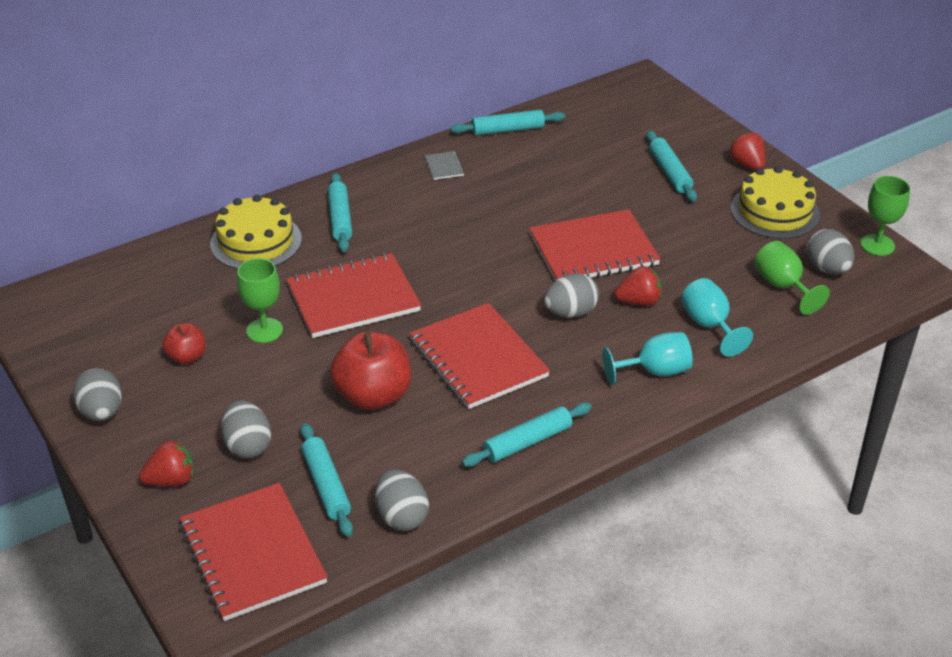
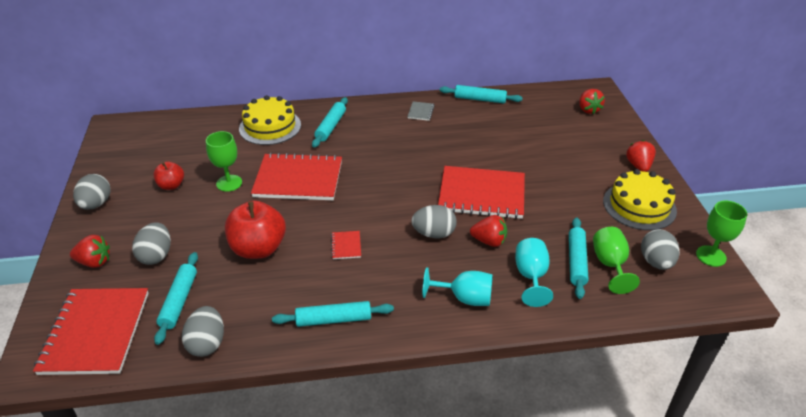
camera: 25 degrees right, 0 degrees up
(478, 358) = (346, 246): red notebook -> red notebook, size x0.40
(648, 109) = (588, 110): none -> red strawberry
(670, 172) = (575, 156): turquoise rolling pin -> turquoise rolling pin (576, 261)

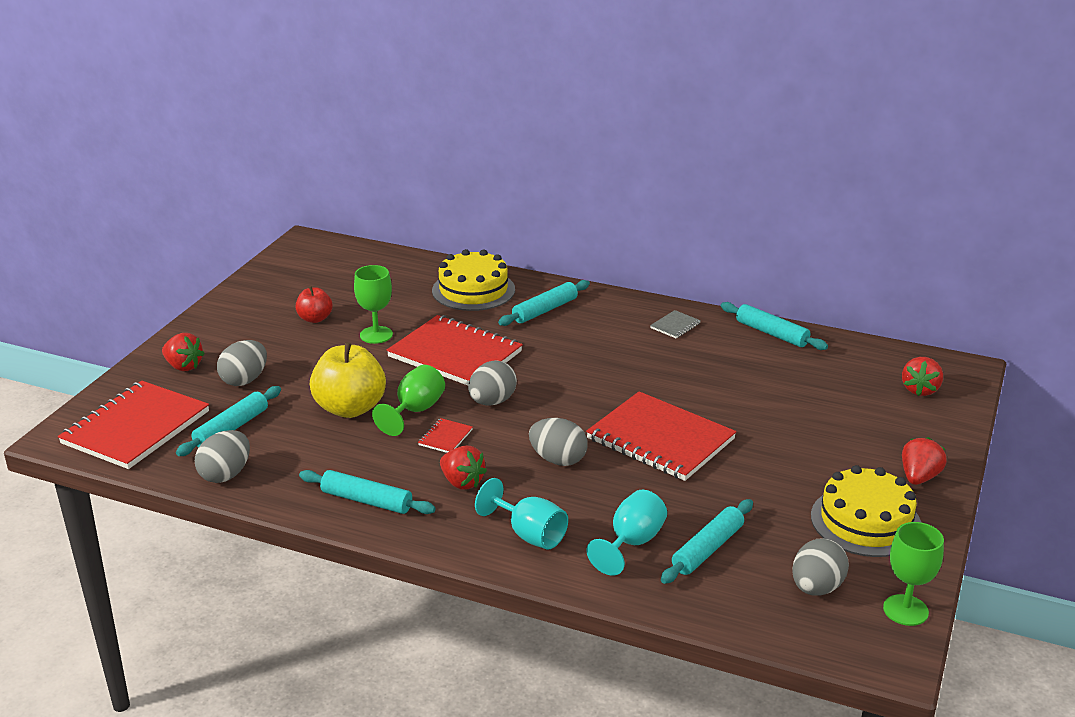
camera: 30 degrees right, 10 degrees down
(96, 204) = (227, 314): grey egg -> grey egg (492, 402)
(258, 249) = (350, 408): red apple -> yellow apple
(489, 241) = (618, 490): red strawberry -> red strawberry (462, 482)
(610, 265) = (749, 568): green goblet -> green goblet (415, 411)

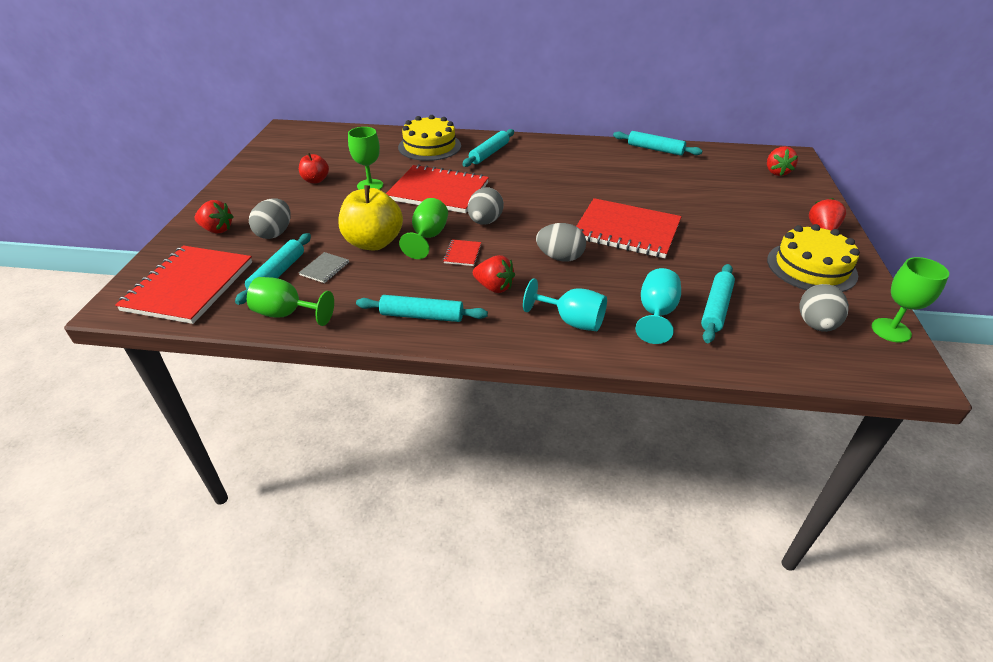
camera: 15 degrees left, 10 degrees up
(225, 474) = (287, 314): grey egg -> green goblet
(675, 326) = (587, 152): grey notebook -> grey notebook (324, 269)

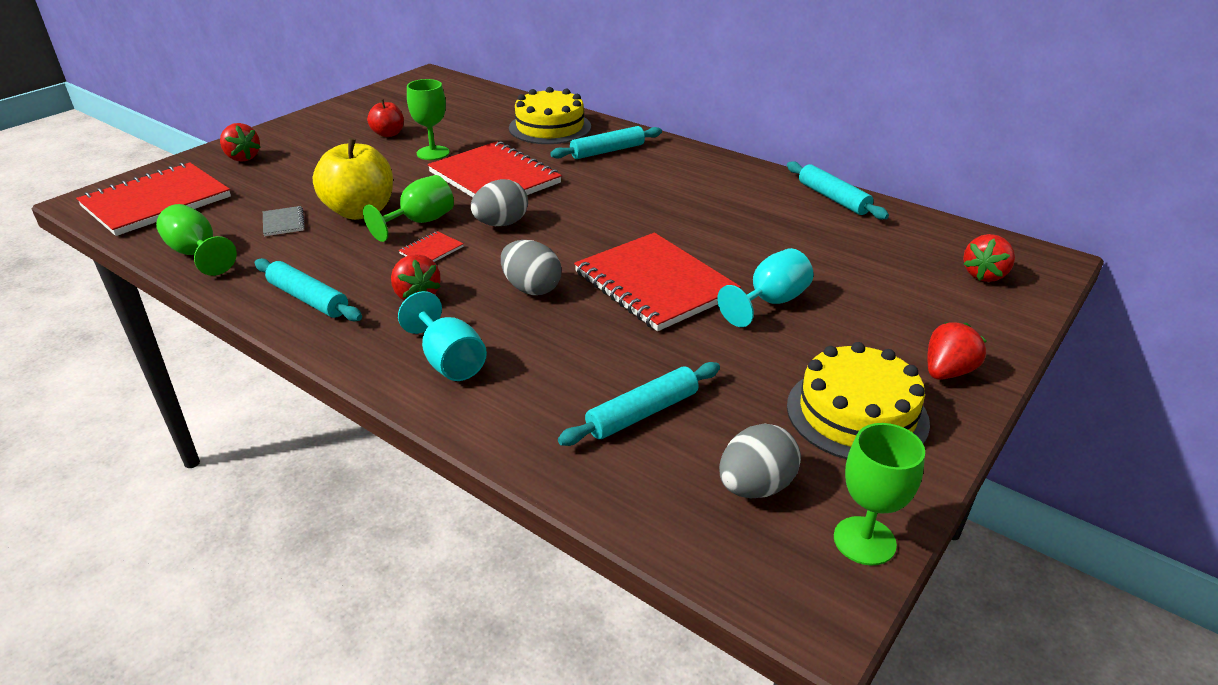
camera: 30 degrees right, 5 degrees down
(275, 233) = (285, 175): grey egg -> none
(278, 274) = (238, 214): turquoise rolling pin -> none
(324, 269) = (283, 222): grey notebook -> grey notebook turned 75 degrees counterclockwise
(656, 314) = (557, 390): turquoise goblet -> turquoise goblet (770, 302)

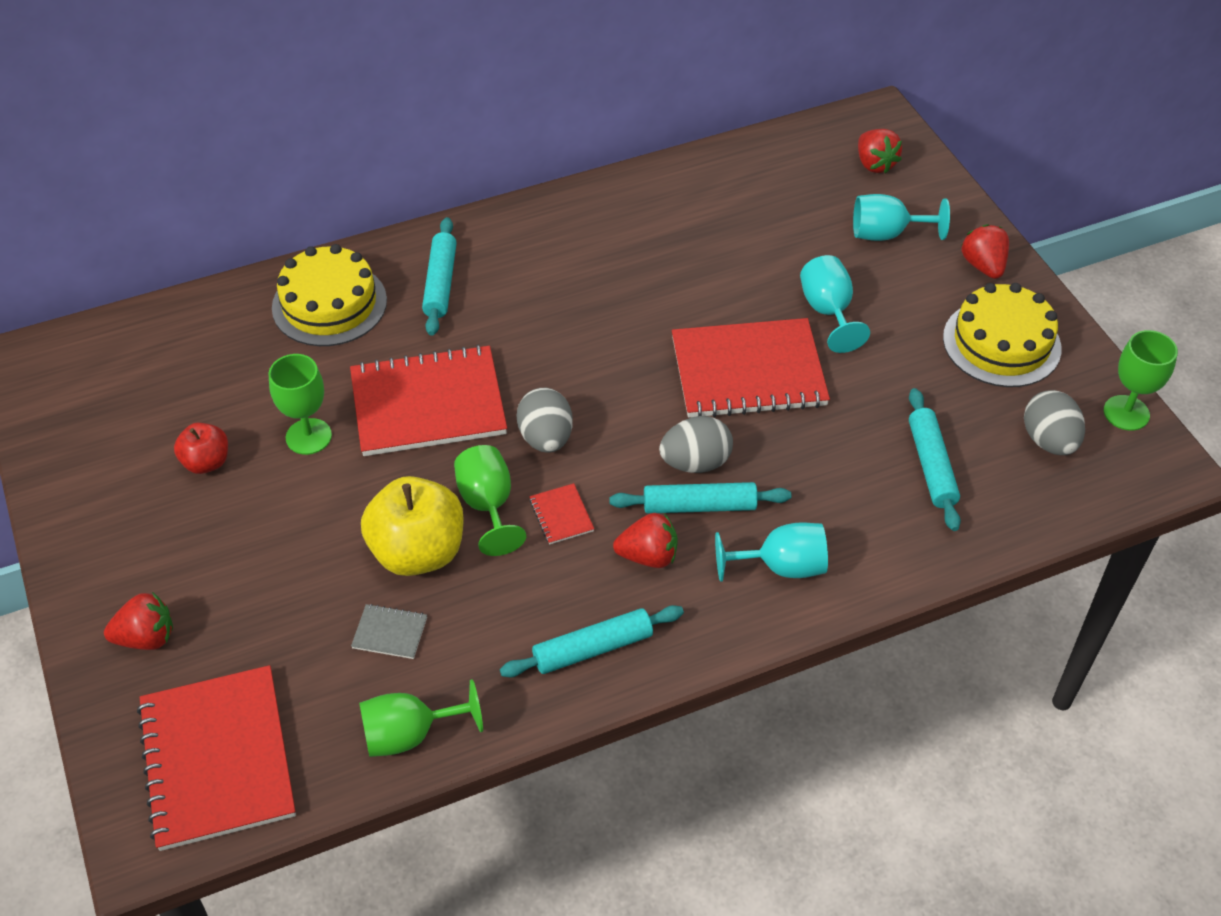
camera: 60 degrees left, 15 degrees up
(833, 198) = (684, 175): turquoise rolling pin -> turquoise rolling pin (699, 506)
(907, 305) = (886, 234): none -> turquoise goblet

